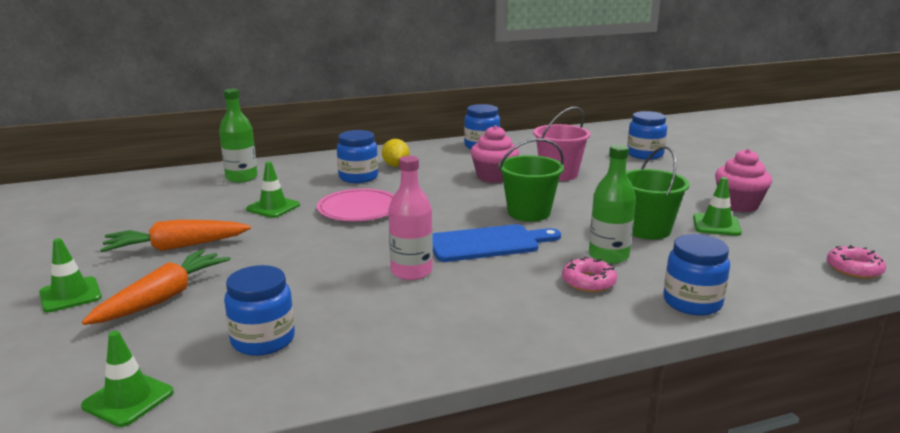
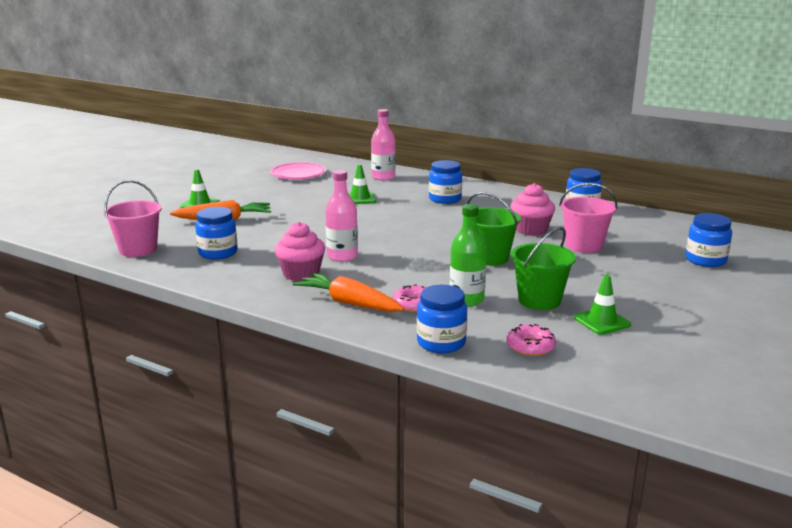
camera: 50 degrees right, 0 degrees up
(128, 399) = (138, 249): green traffic cone -> pink bucket
(176, 247) = (276, 201): orange carrot -> orange carrot (349, 303)
(241, 178) = (383, 177): green bottle -> pink bottle
(359, 209) = (399, 216): pink plate -> pink plate (298, 174)
(396, 165) = (486, 200): yellow lemon -> none
(488, 243) = (417, 262): blue cutting board -> none
(738, 205) = (668, 320): pink cupcake -> pink cupcake (301, 274)
(854, 269) = (620, 392): pink donut -> pink donut (530, 346)

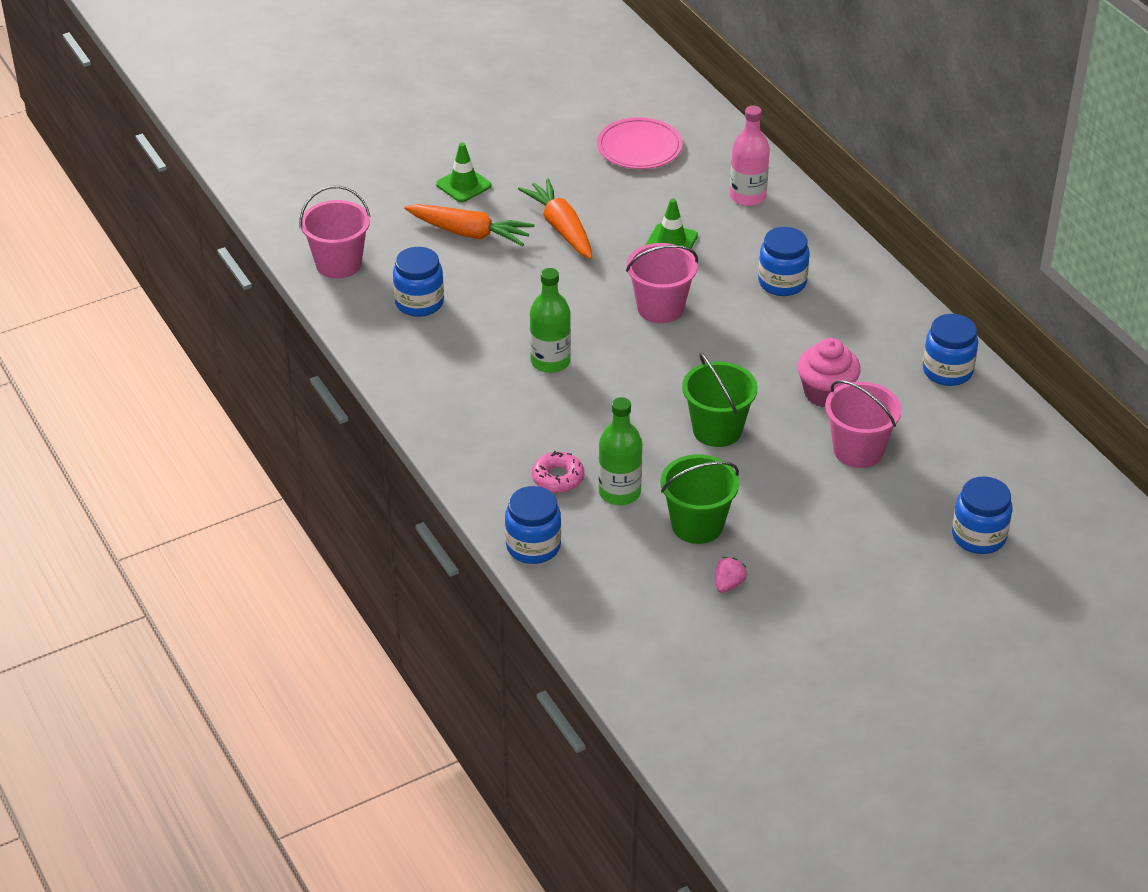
camera: 30 degrees right, 20 degrees up
(301, 274) = (481, 378): pink cupcake -> none
(342, 256) = (550, 361): pink bottle -> green bottle
(349, 303) = (493, 448): orange carrot -> orange carrot (561, 228)
(386, 221) = (660, 308): none -> pink bucket
(530, 346) = (615, 588): pink donut -> none
(602, 321) = (728, 584): green traffic cone -> pink strawberry

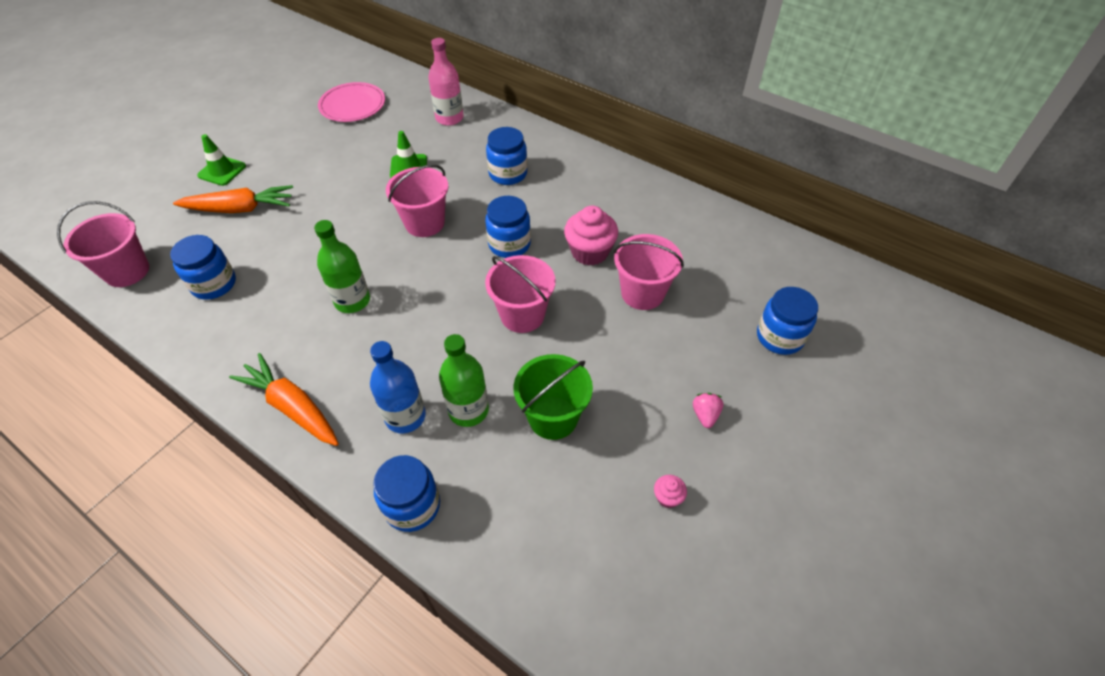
camera: 25 degrees left, 10 degrees up
(558, 478) = (405, 416): pink donut -> blue bottle
(561, 228) = (316, 182): orange carrot -> orange carrot (292, 407)
(717, 430) = (522, 315): green bucket -> pink bucket
(728, 584) = (612, 472): pink strawberry -> pink strawberry (705, 415)
(768, 619) = (667, 497): none -> pink cupcake
(947, 371) = (665, 204): blue jar -> blue jar (509, 244)

